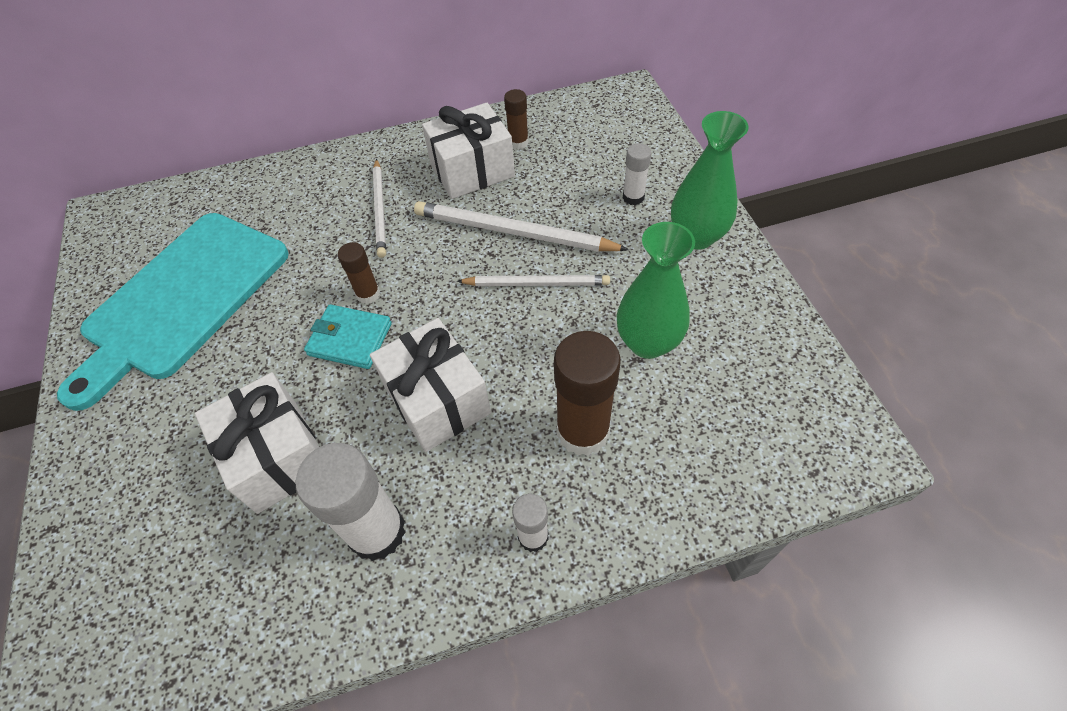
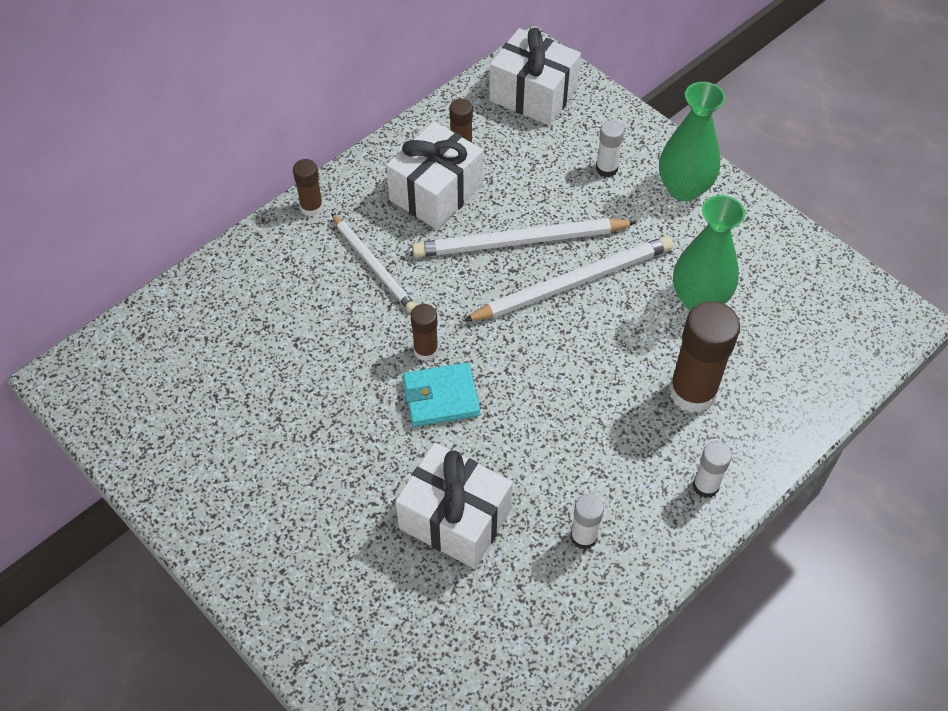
camera: 30 degrees left, 0 degrees up
(183, 299) = (243, 426): turquoise cutting board -> none
(368, 151) = (311, 207): none -> brown glue stick
(377, 532) = (583, 537): white glue stick -> white glue stick, size x0.53
(437, 400) = (558, 417): white gift -> white gift (533, 95)
(536, 283) = (573, 282): white pencil -> white pencil, size x1.54

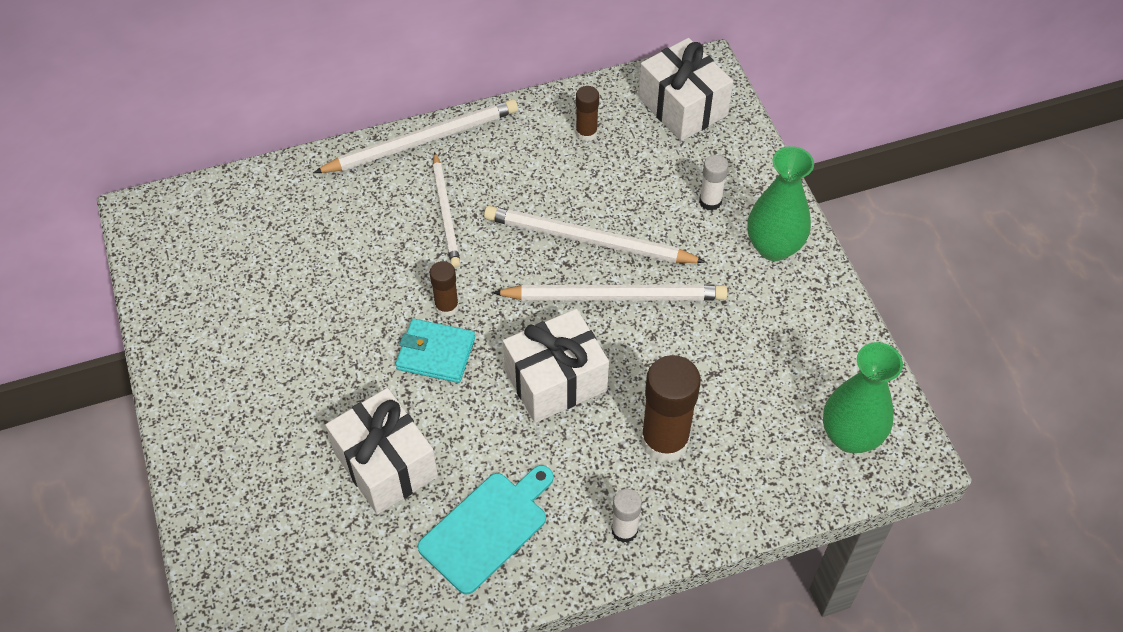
camera: 25 degrees right, 0 degrees up
(311, 207) = (422, 140): brown glue stick -> white pencil
(436, 192) = (539, 167): white gift -> white gift (555, 380)
(583, 537) = (487, 528): white glue stick -> turquoise cutting board
(699, 299) = (724, 357): green vase -> green vase (850, 436)

